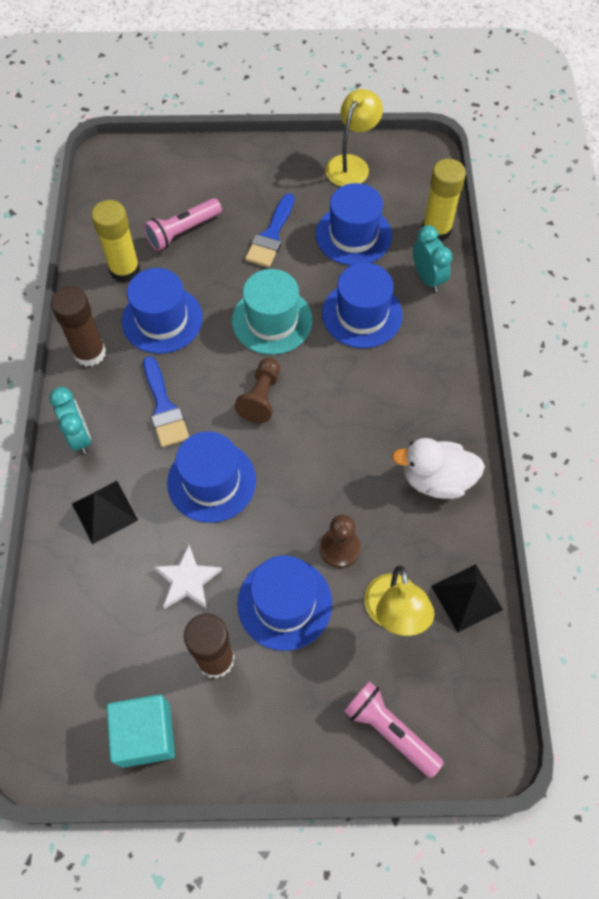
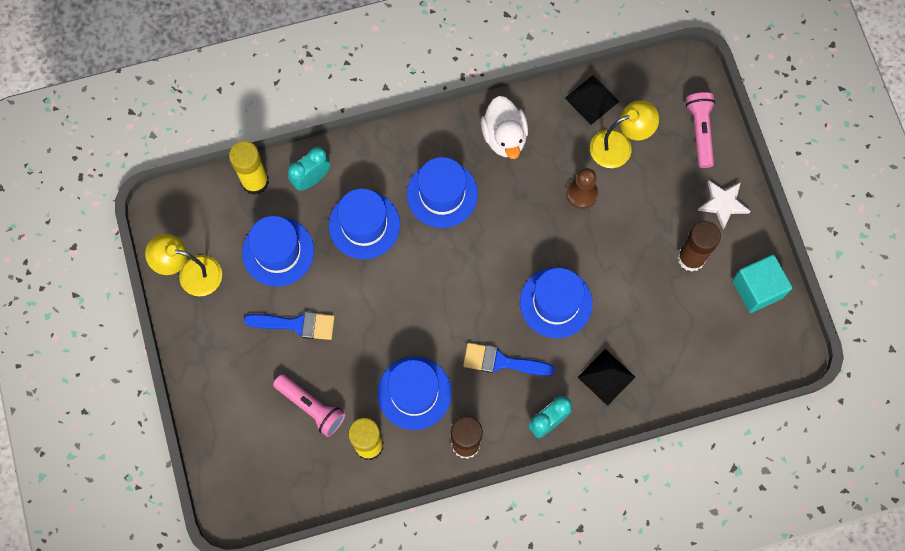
camera: 105 degrees left, 10 degrees up
(164, 408) = (501, 361): blue brush -> blue brush turned 135 degrees counterclockwise
(187, 580) = (641, 295): white star -> white star (723, 204)
(261, 397) = (469, 286): brown pawn -> none
(272, 320) = (390, 298): turquoise hat -> none
(284, 603) = (635, 222): blue hat -> blue hat (442, 194)
(390, 730) = (700, 132): pink flashlight -> pink flashlight turned 150 degrees clockwise

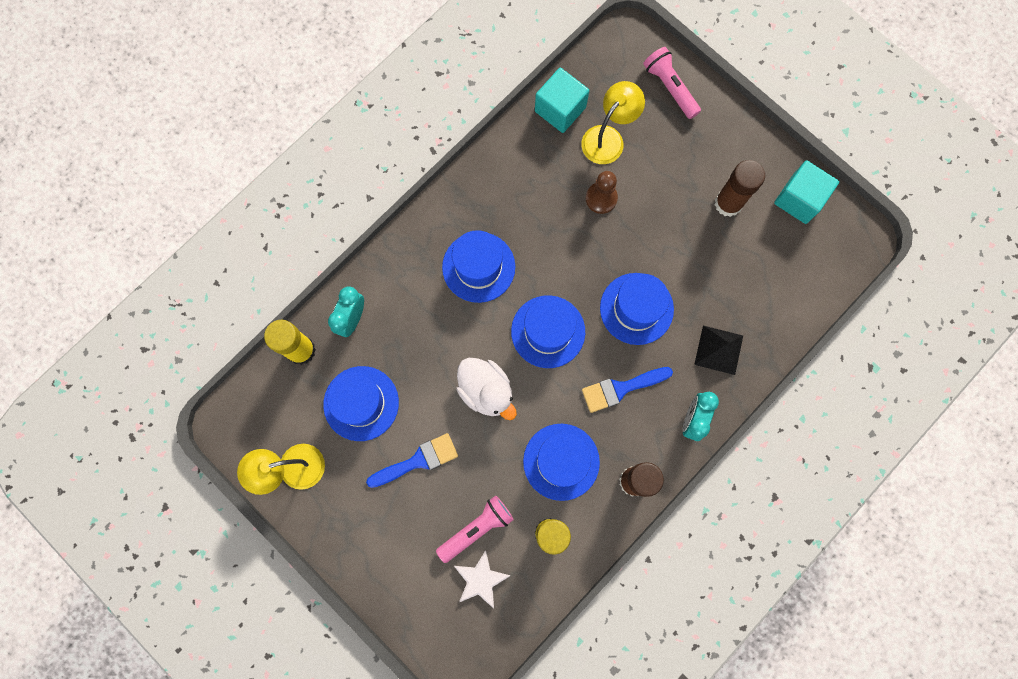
camera: 30 degrees left, 5 degrees up
(311, 407) = (476, 528): pink flashlight -> pink flashlight turned 45 degrees counterclockwise
(364, 225) = (425, 334): blue hat -> blue hat (548, 331)
(504, 137) = (503, 184): white duck -> white duck (486, 391)
(592, 99) = (560, 109): black pyramid -> turquoise cube
(723, 204) = (726, 140): white star -> white star (480, 579)

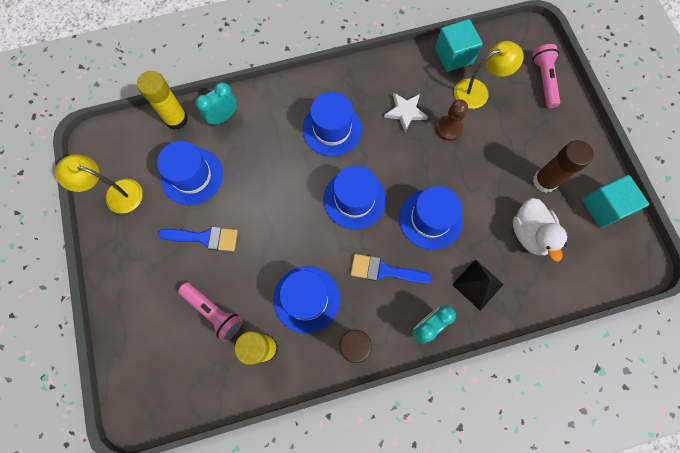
camera: 30 degrees right, 5 degrees down
(476, 528) = (213, 312): pink flashlight -> pink flashlight turned 45 degrees clockwise
(480, 579) = (192, 352): white star -> white star (405, 112)
(486, 391) = (284, 216): white duck -> white duck (530, 234)

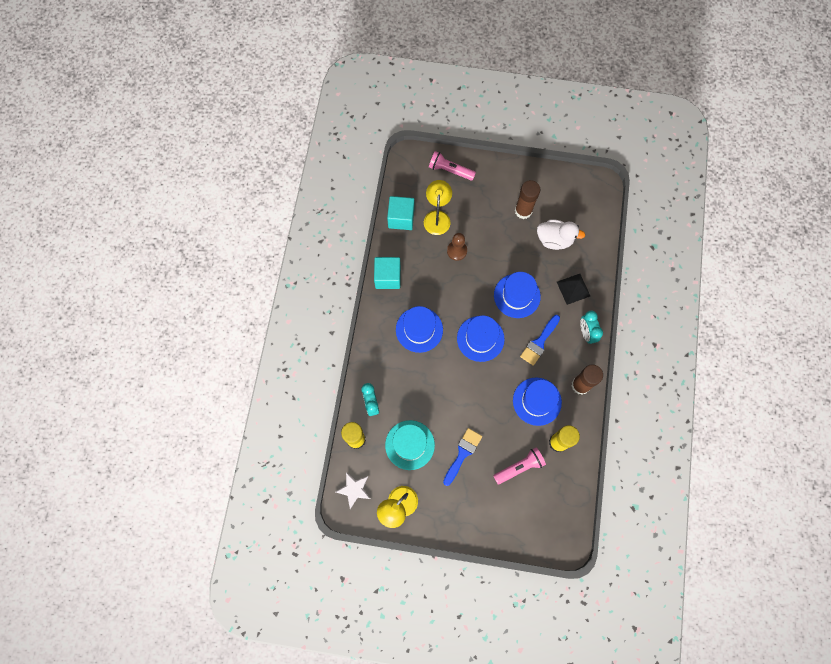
camera: 65 degrees left, 0 degrees up
(192, 176) = (410, 445): blue hat -> turquoise hat
(405, 112) = (430, 273): white star -> white star (354, 489)
(604, 207) = (557, 186): turquoise cube -> turquoise cube (388, 277)

